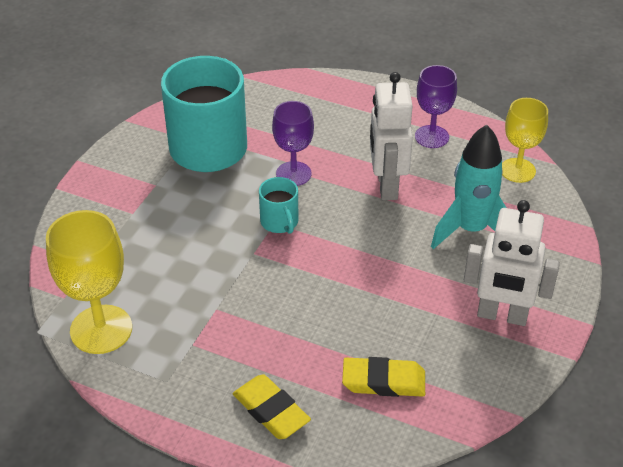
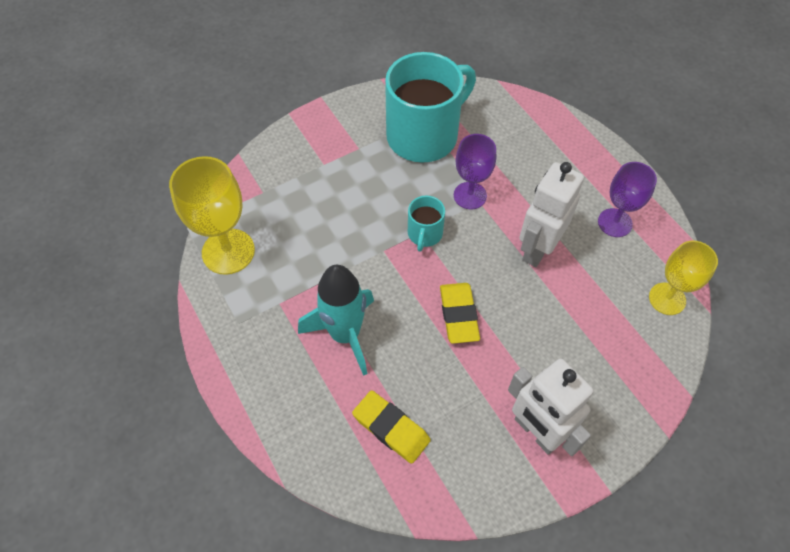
camera: 35 degrees right, 15 degrees up
(271, 411) = (289, 397): yellow eraser -> yellow eraser (458, 315)
(471, 230) = (576, 333): turquoise rocket -> turquoise rocket (345, 334)

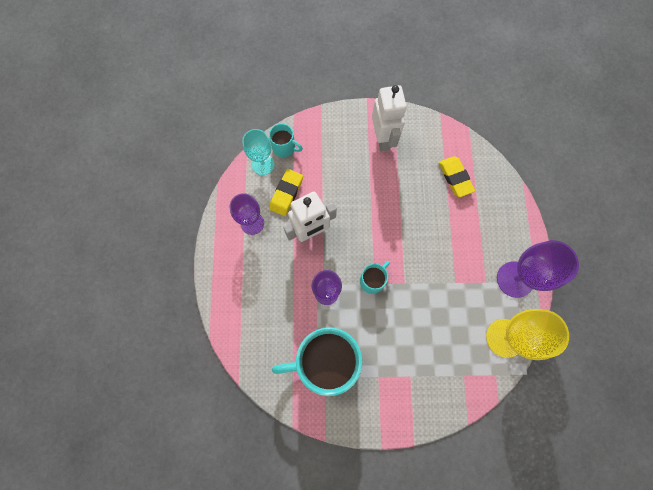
camera: 150 degrees left, 15 degrees up
(240, 326) = (515, 279): none -> purple goblet
(345, 334) = (455, 241): turquoise rocket -> none
(458, 315) = (384, 217): yellow eraser -> yellow eraser (286, 193)
(661, 338) = (284, 147): none -> turquoise mug
(667, 299) = (263, 164): yellow goblet -> turquoise goblet

